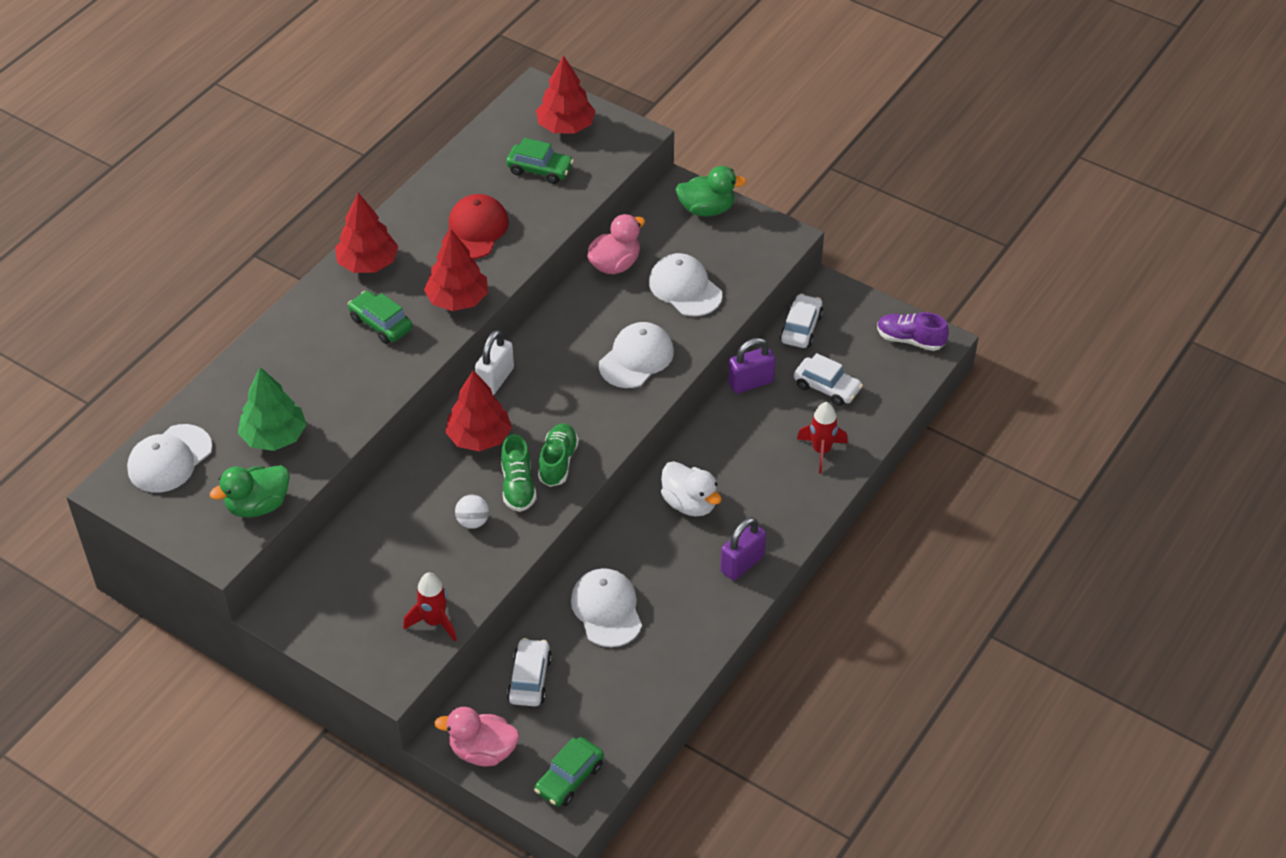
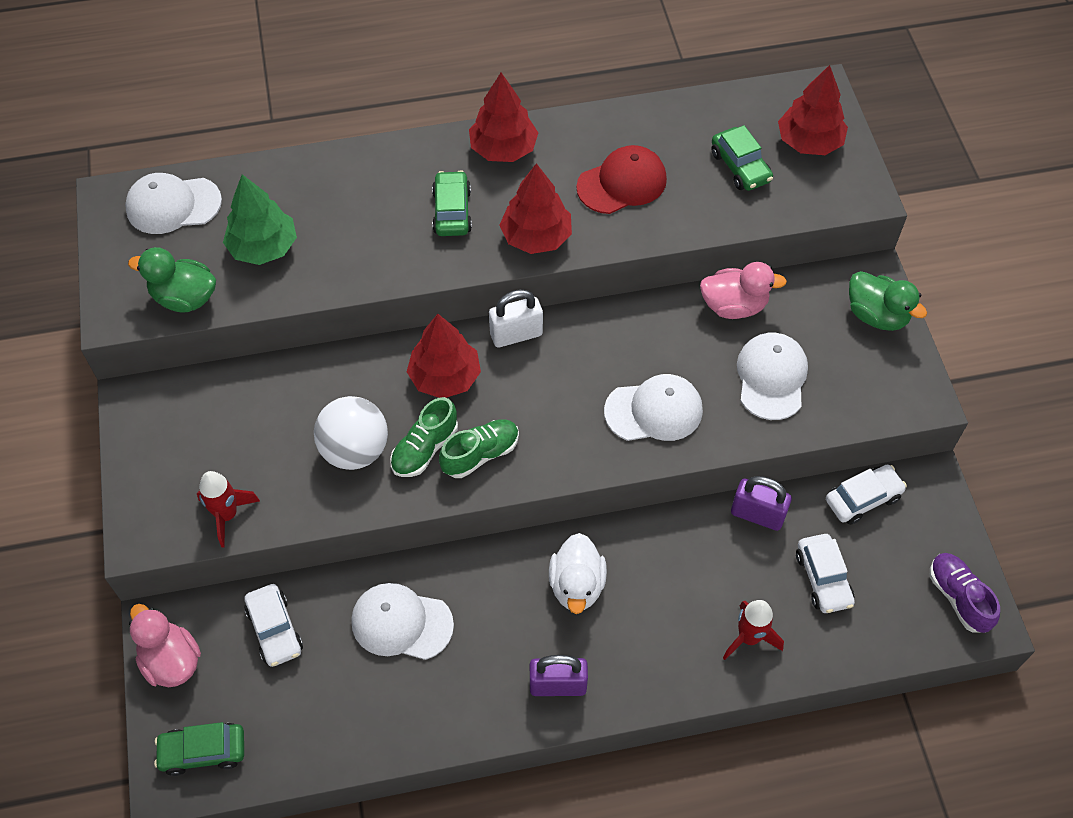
camera: 45 degrees right, 10 degrees up
(473, 522) = (355, 450): white ball -> white ball, size x1.91
(530, 679) = (275, 630): white car -> white car turned 105 degrees clockwise
(606, 609) = (401, 623): white cap -> white cap turned 105 degrees counterclockwise

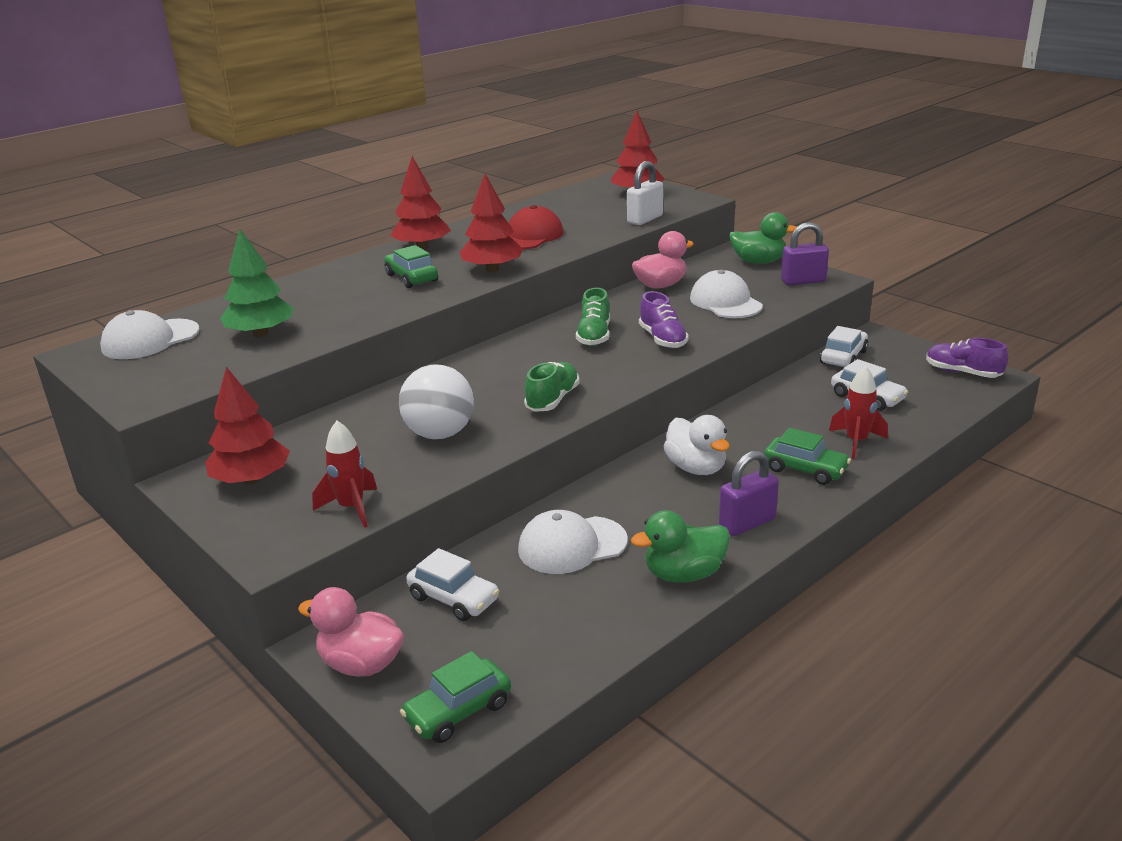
camera: 30 degrees left, 30 degrees down
(185, 298) = (207, 375): green duck -> green duck (684, 574)
(425, 448) = (502, 413): green shoe -> green shoe (594, 336)
(445, 377) = (478, 377): red tree -> red tree (251, 479)
(516, 334) = (514, 342): white padlock -> white padlock (645, 219)
(654, 411) = (662, 339): white cap -> purple shoe
(740, 167) = (604, 211): green car -> green car (805, 469)
(757, 514) = (784, 388): purple padlock -> purple padlock (803, 281)

